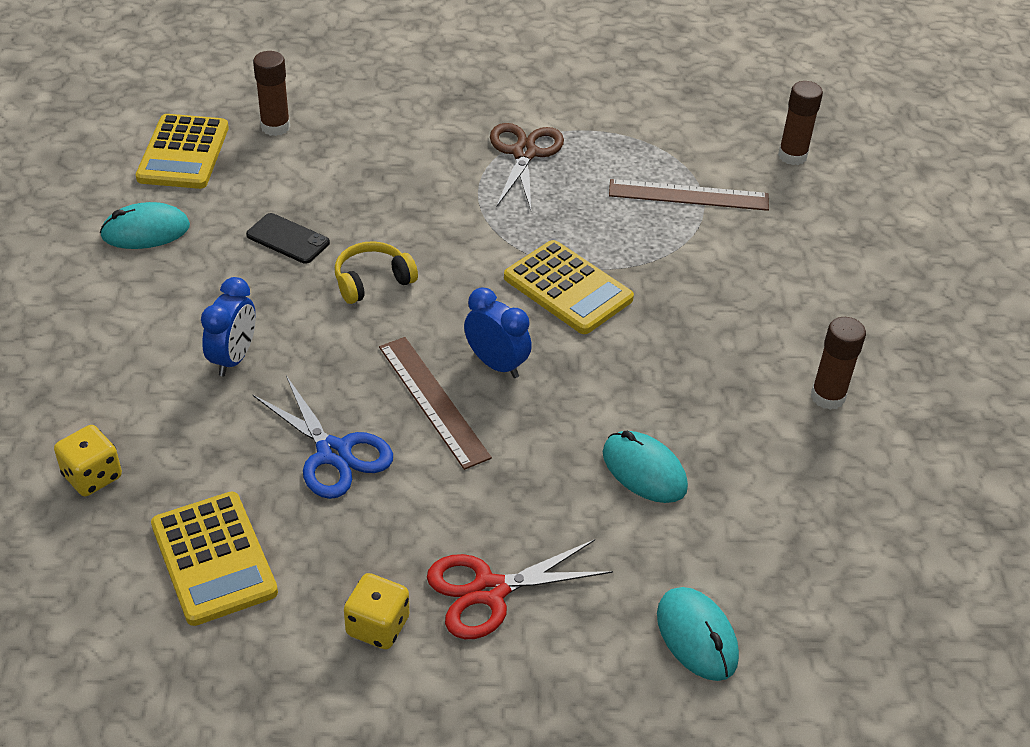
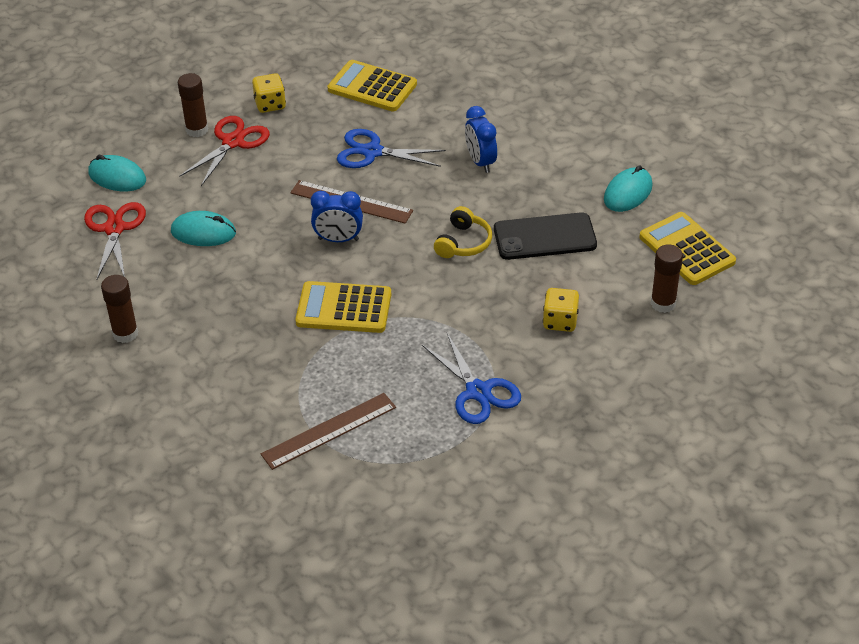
camera: 145 degrees right, 0 degrees up
(92, 476) = (470, 83): yellow dice -> yellow dice (560, 321)
(288, 239) = (544, 237): black phone -> black phone, size x1.63
(524, 153) = (478, 392): brown scissors -> blue scissors
(754, 548) = (115, 229): none -> red scissors
(792, 156) = (280, 522): brown glue stick -> brown glue stick (197, 130)

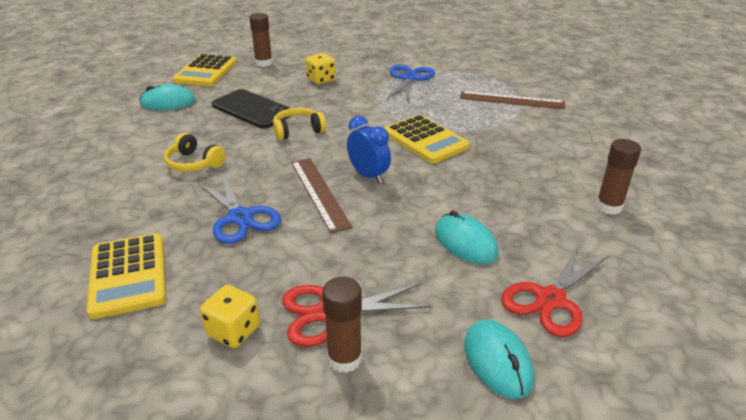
camera: 135 degrees left, 10 degrees down
(480, 162) = (194, 163): blue clock -> yellow headphones

